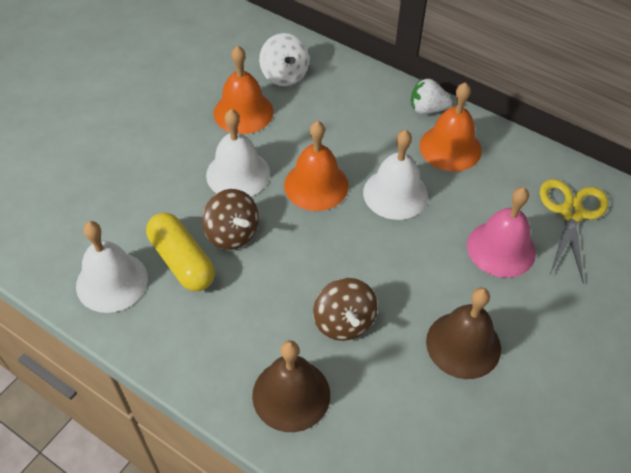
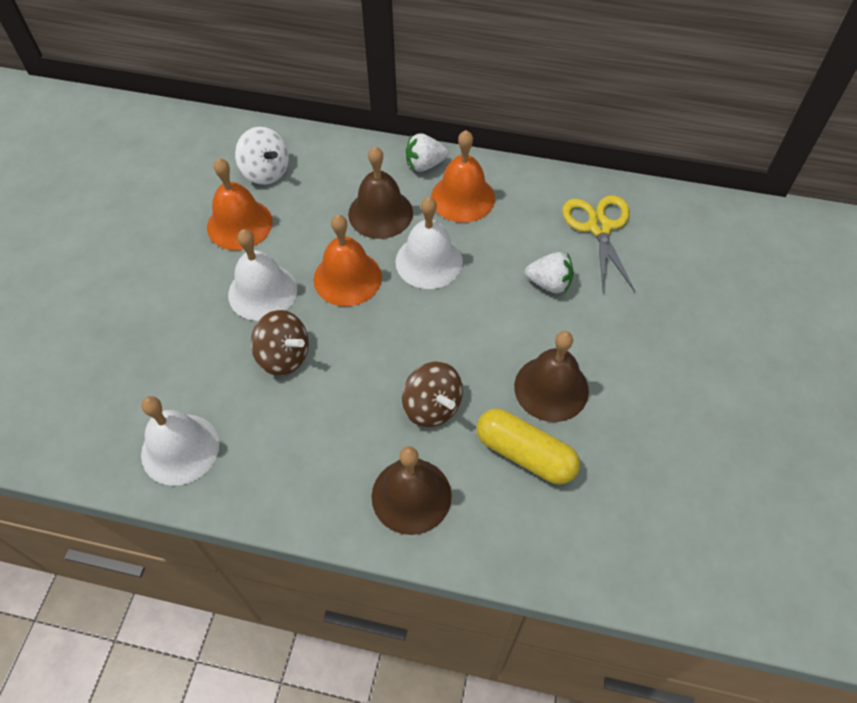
camera: 20 degrees left, 5 degrees up
(182, 261) = (244, 402): yellow capsule -> yellow capsule (525, 454)
(369, 139) = (380, 213): none -> brown bell
(501, 248) = (549, 283): pink bell -> white strawberry

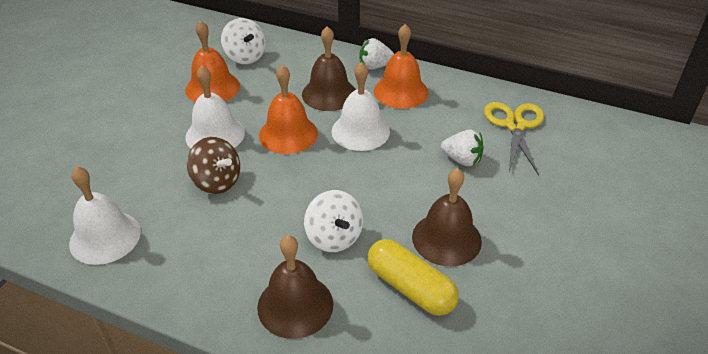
camera: 10 degrees right, 15 degrees down
(432, 406) = (334, 237): brown spinning top -> white spinning top

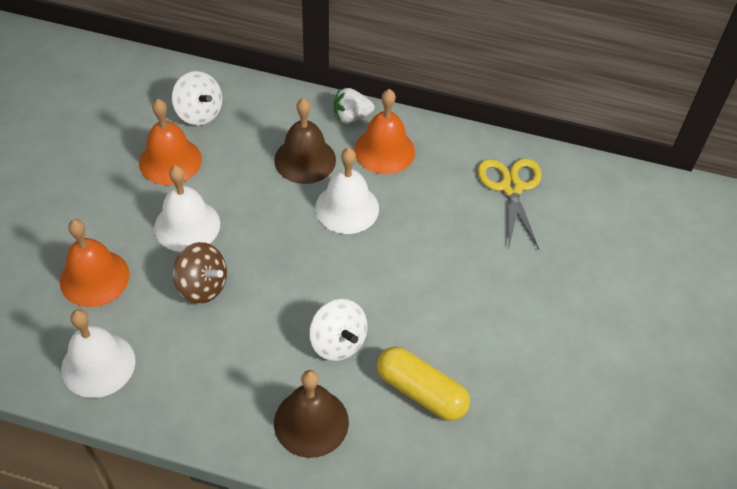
camera: 10 degrees left, 10 degrees up
(288, 134) = (268, 218): orange bell -> orange bell (94, 278)
(446, 239) = (451, 333): brown bell -> none
(462, 160) = (459, 236): white strawberry -> none

